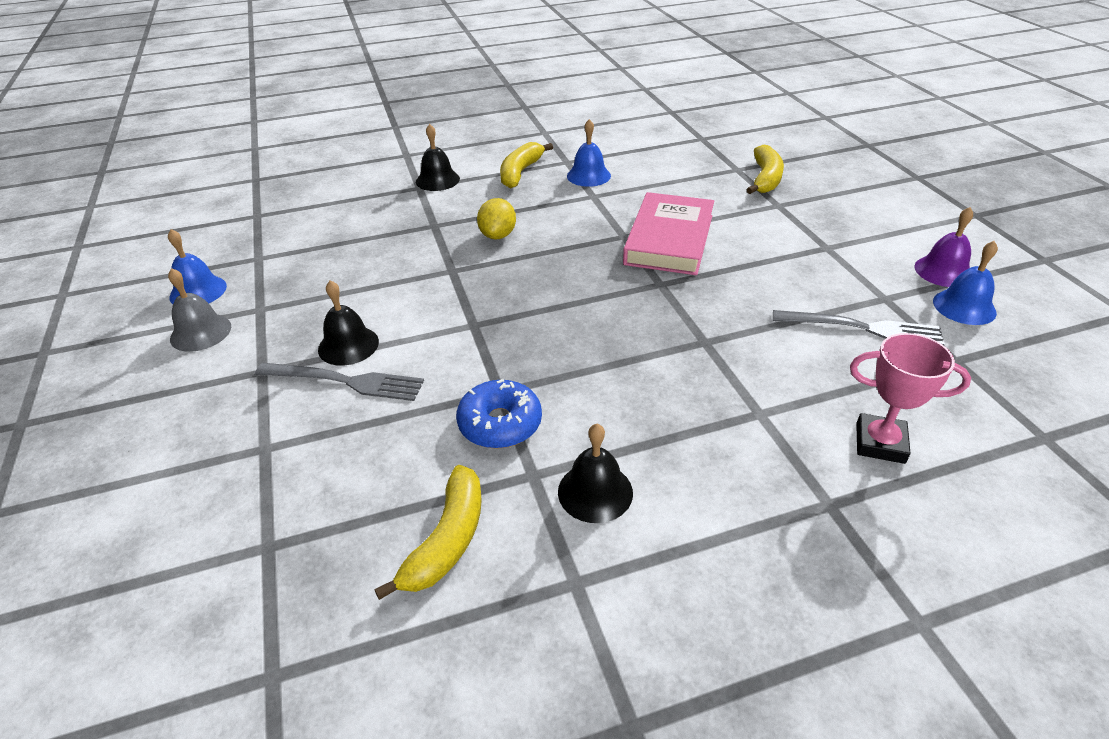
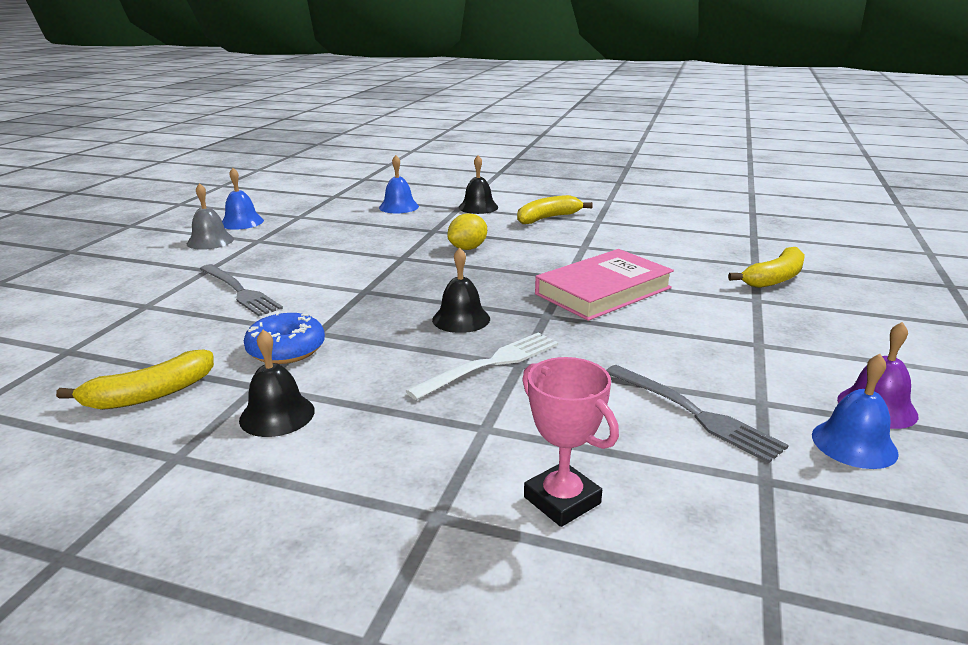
camera: 35 degrees right, 15 degrees down
(348, 345) = (272, 274): black bell -> black bell (461, 319)
(588, 176) = (601, 234): blue bell -> blue bell (399, 207)
(685, 351) = (492, 363): none -> white fork

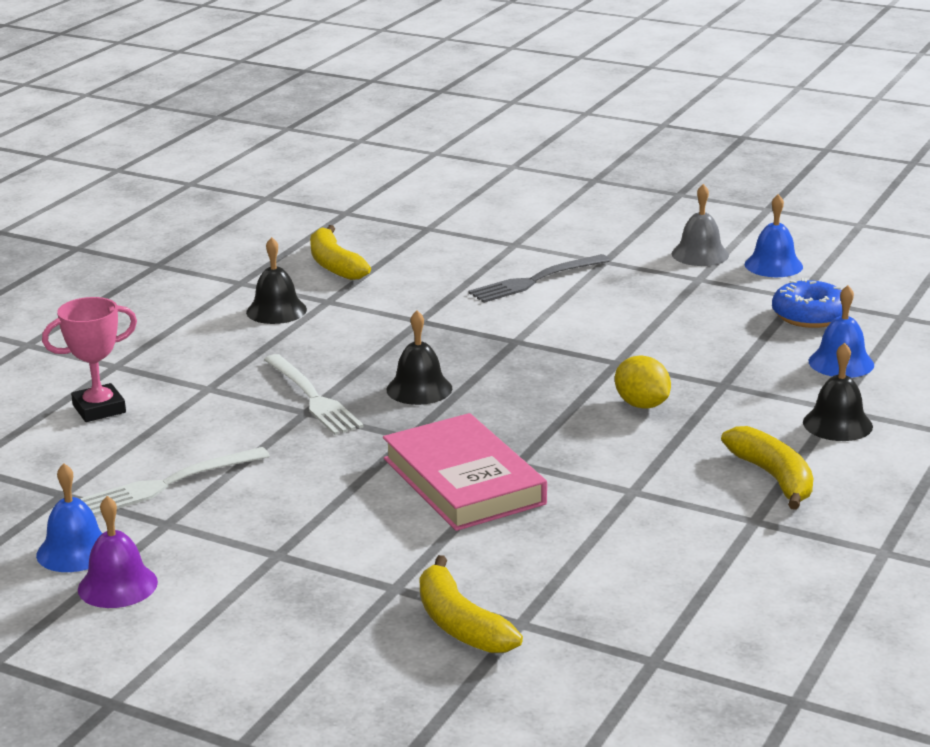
camera: 100 degrees right, 0 degrees up
(286, 349) = (388, 308): blue donut -> blue donut (809, 316)
(696, 414) = (168, 484): grey fork -> white fork

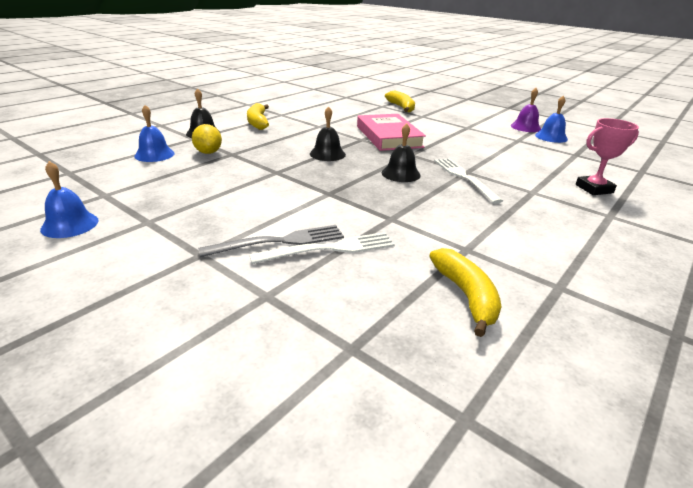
camera: 170 degrees left, 5 degrees up
(168, 484) = (526, 152): white fork -> white fork (331, 249)
(276, 310) = (509, 245): black bell -> black bell (327, 154)
(642, 405) = (284, 151): yellow lemon -> yellow lemon (208, 152)
(700, 254) = (108, 247): grey bell -> none
(809, 316) = (122, 181): blue donut -> none

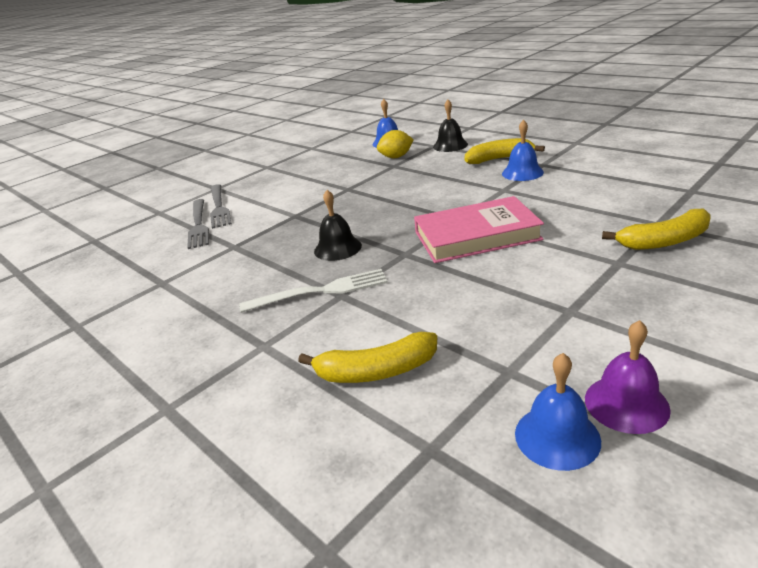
camera: 100 degrees right, 0 degrees up
(70, 224) = (271, 151): blue bell -> blue bell (522, 173)
(327, 154) = (398, 204): black bell -> none
(331, 249) = (199, 225): white fork -> grey fork
(466, 296) = (104, 278): yellow banana -> yellow banana (376, 371)
(594, 189) = (255, 420): pink trophy -> none

